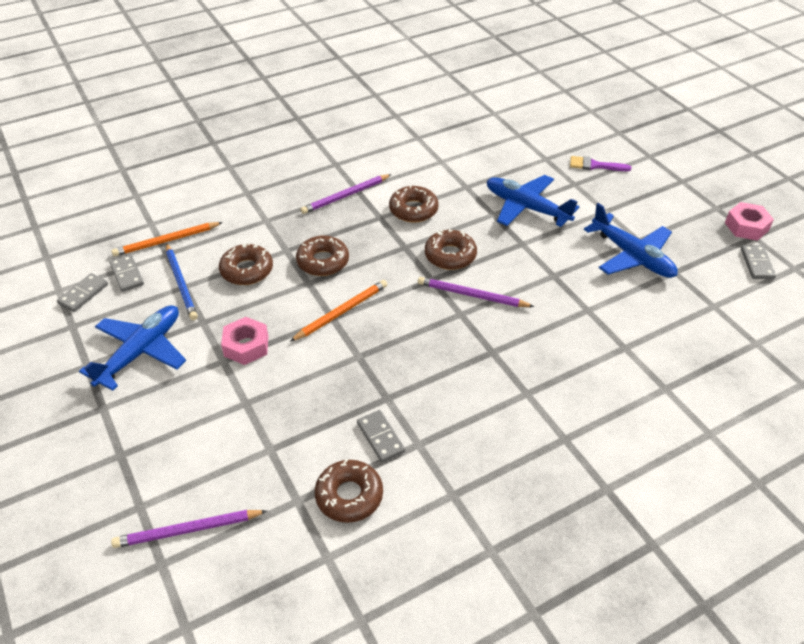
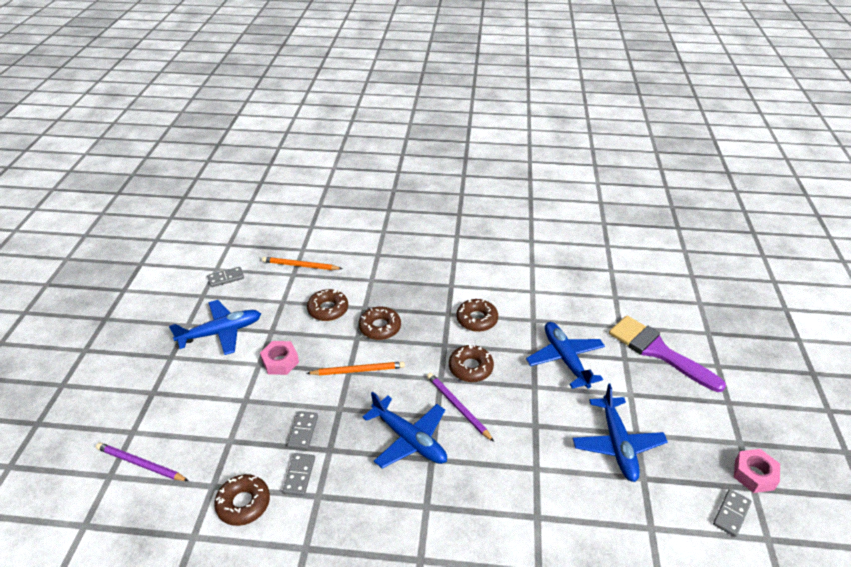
camera: 35 degrees right, 5 degrees down
(127, 275) = (259, 277): grey domino -> grey domino (303, 431)
(181, 283) = (283, 298): blue pencil -> none
(345, 196) = (439, 286): purple pencil -> none
(455, 346) = (409, 439): none -> blue plane
(594, 165) = (658, 351): purple brush -> purple brush, size x2.09

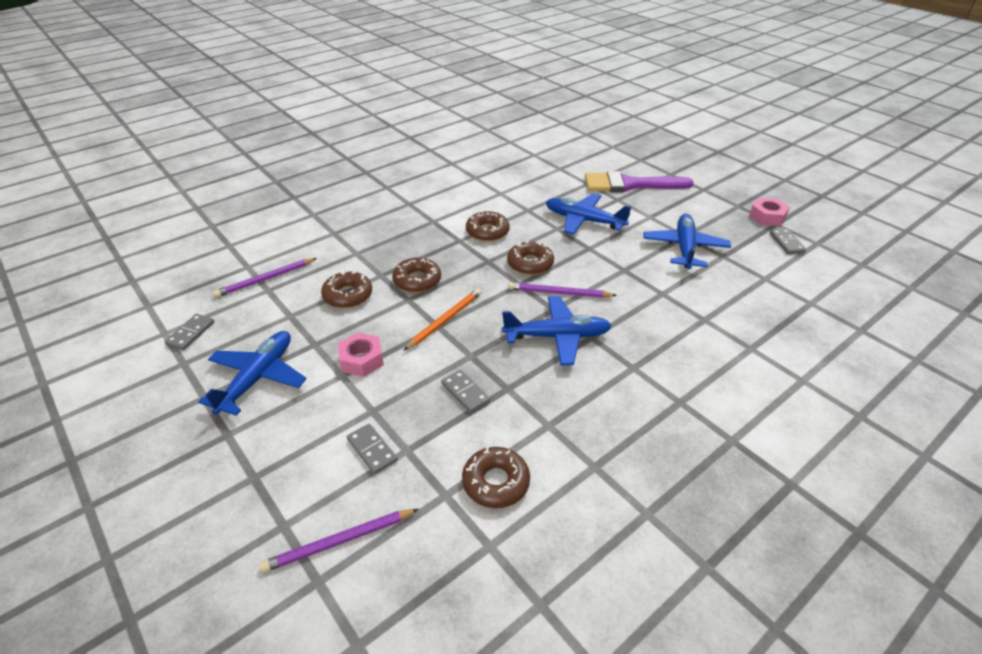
camera: 45 degrees left, 0 degrees up
(299, 475) = (511, 424): grey domino -> grey domino (372, 450)
(300, 266) = (265, 279): orange pencil -> purple pencil
(617, 444) = (684, 248): blue plane -> blue plane turned 120 degrees counterclockwise

